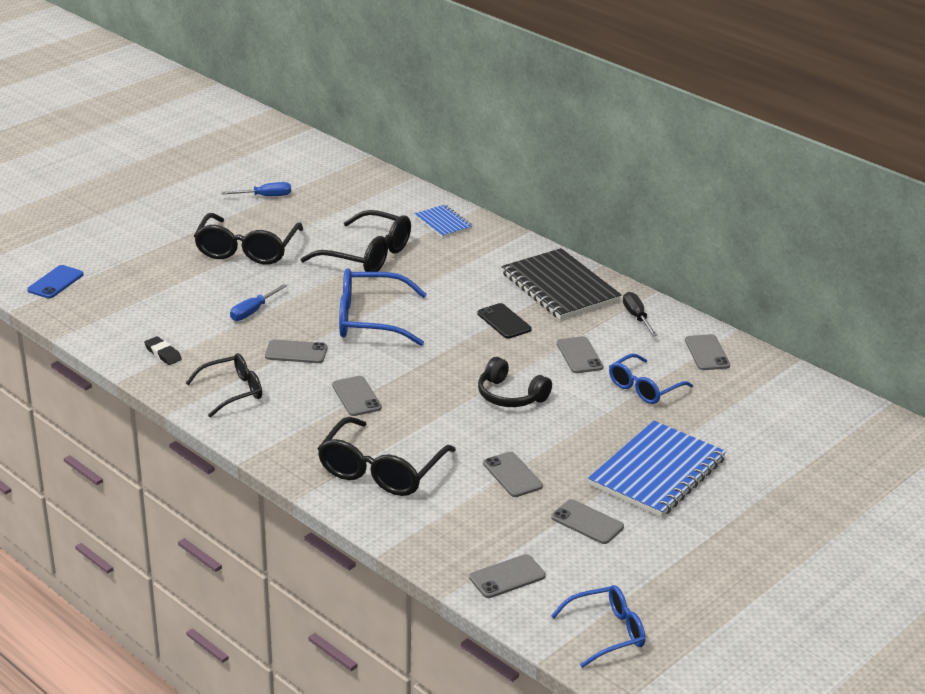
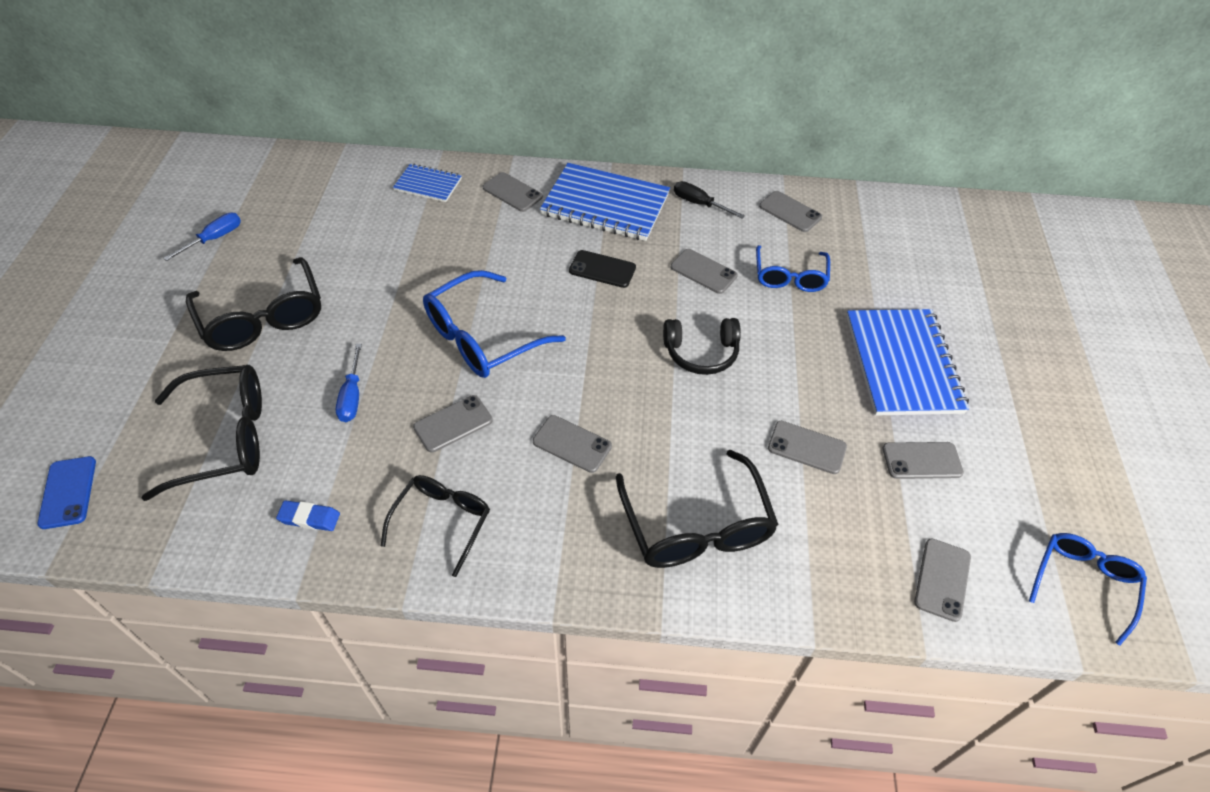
camera: 40 degrees left, 20 degrees up
(163, 353) = (309, 518): black eraser -> blue eraser
(368, 256) = (397, 259): black glasses -> black glasses (226, 438)
(499, 252) = (512, 192): none -> grey phone
(560, 287) = (605, 204): black notebook -> blue notebook

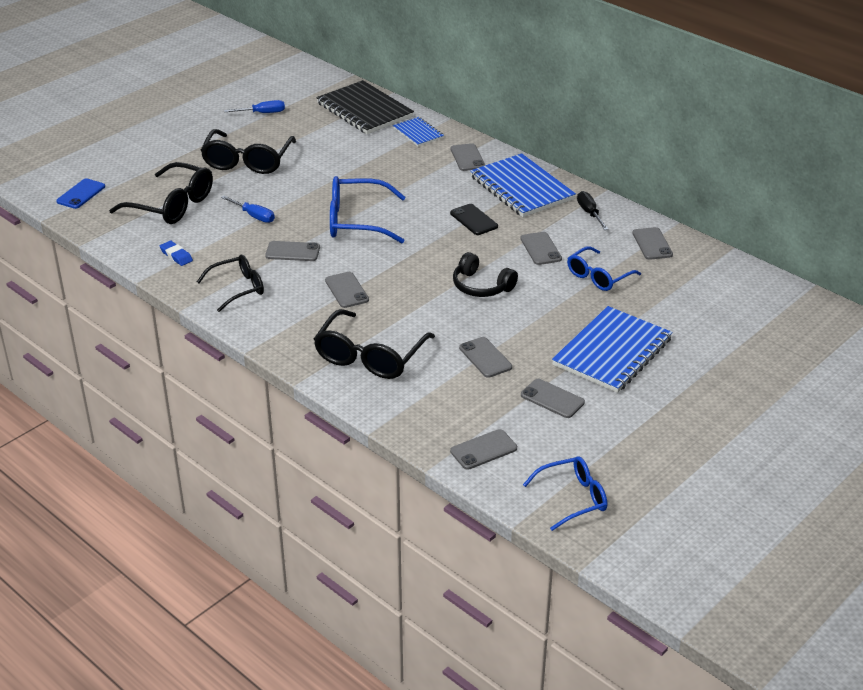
camera: 40 degrees right, 15 degrees down
(337, 180) = (365, 110): none -> black notebook
(352, 396) = (254, 216): blue screwdriver -> blue screwdriver turned 90 degrees counterclockwise

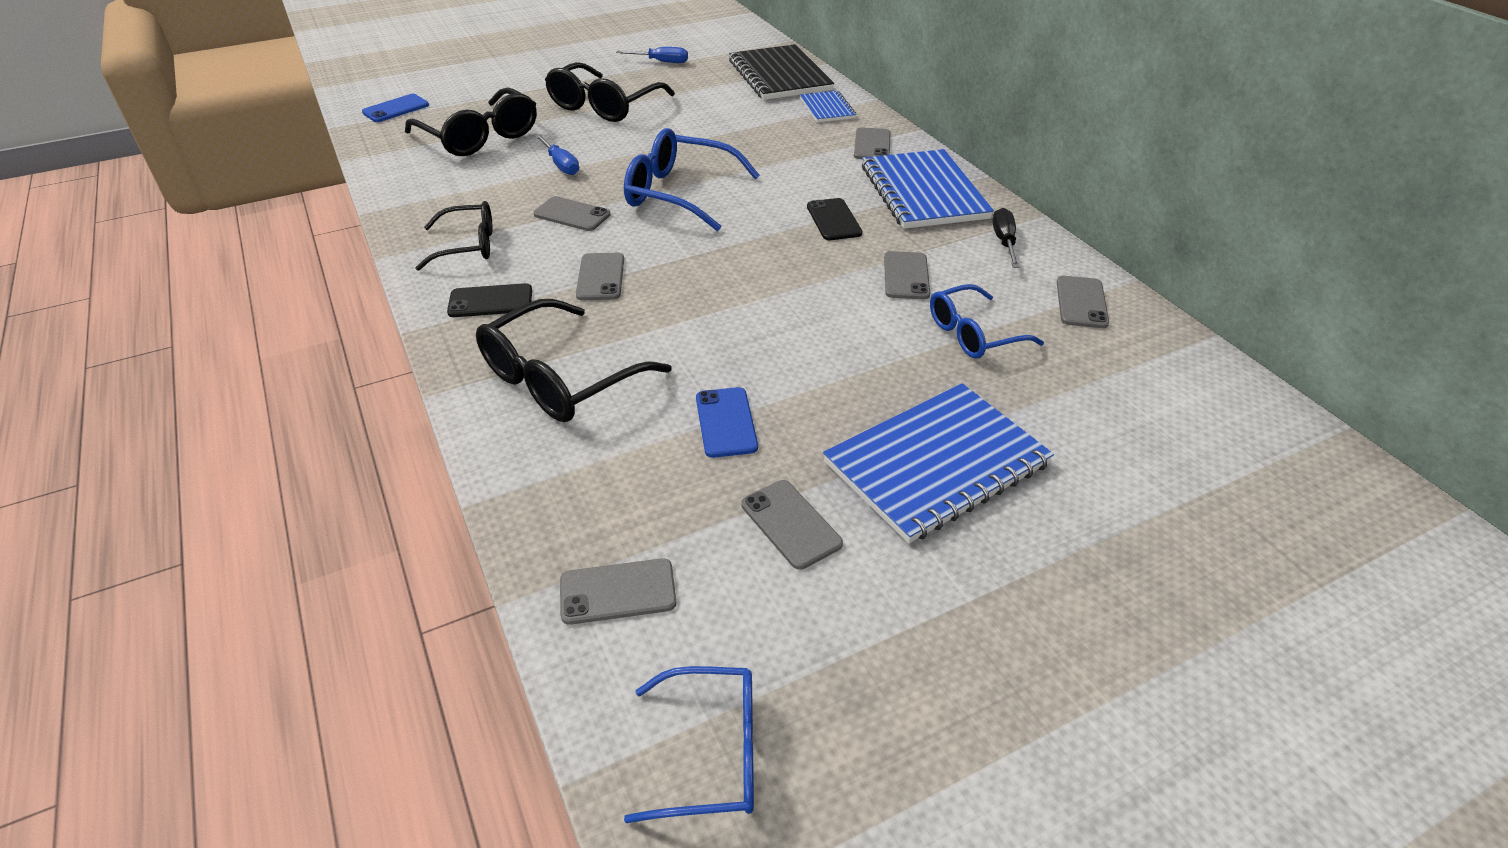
camera: 20 degrees right, 5 degrees up
(176, 256) = (432, 192): blue eraser -> none
(286, 321) = (490, 301): none -> black phone
(481, 286) = (788, 311): black headphones -> none
(485, 357) = (726, 422): grey phone -> blue phone

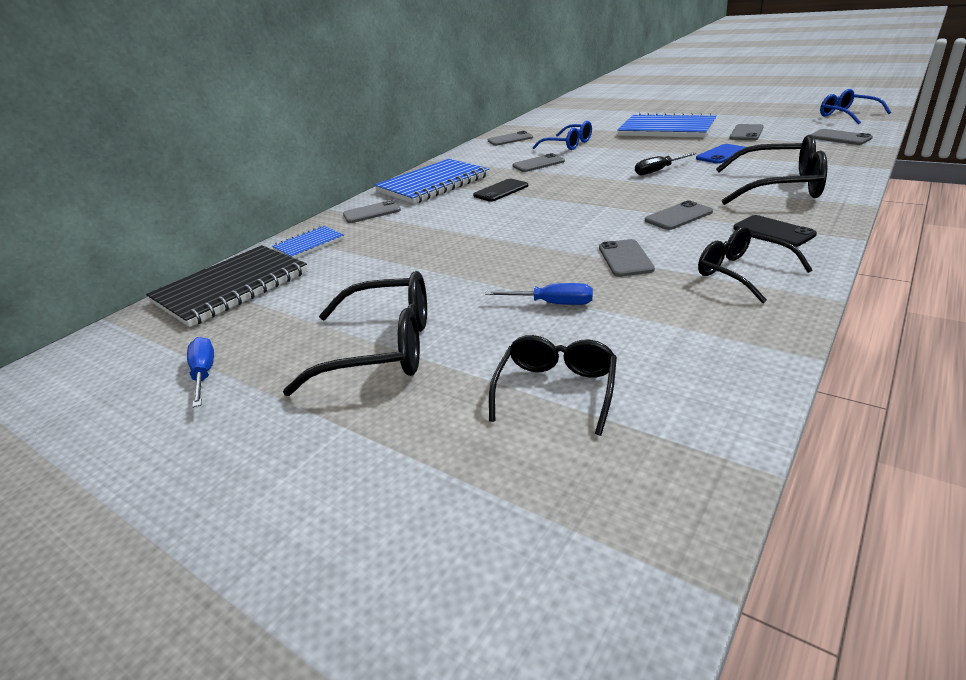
camera: 115 degrees left, 10 degrees down
(396, 109) = (568, 558): blue phone -> none
(480, 137) = (556, 390): black glasses -> black glasses, size x0.65
(561, 165) = (552, 303): blue screwdriver -> blue screwdriver turned 75 degrees clockwise
(679, 193) = (531, 238): blue glasses -> none
(1004, 241) = (471, 159): black screwdriver -> black screwdriver (658, 171)

